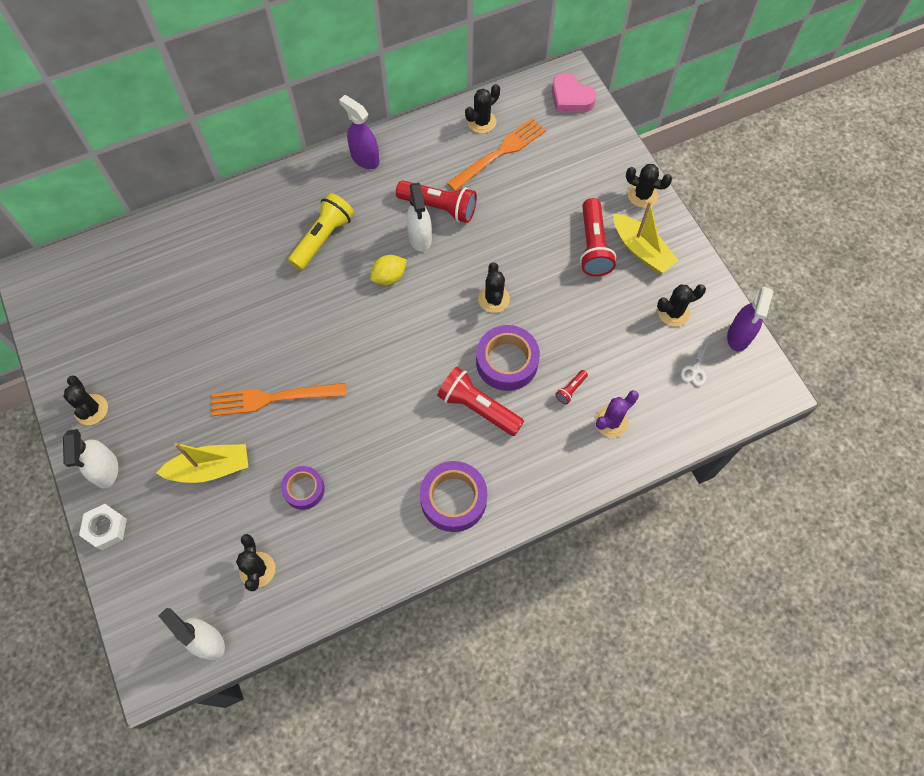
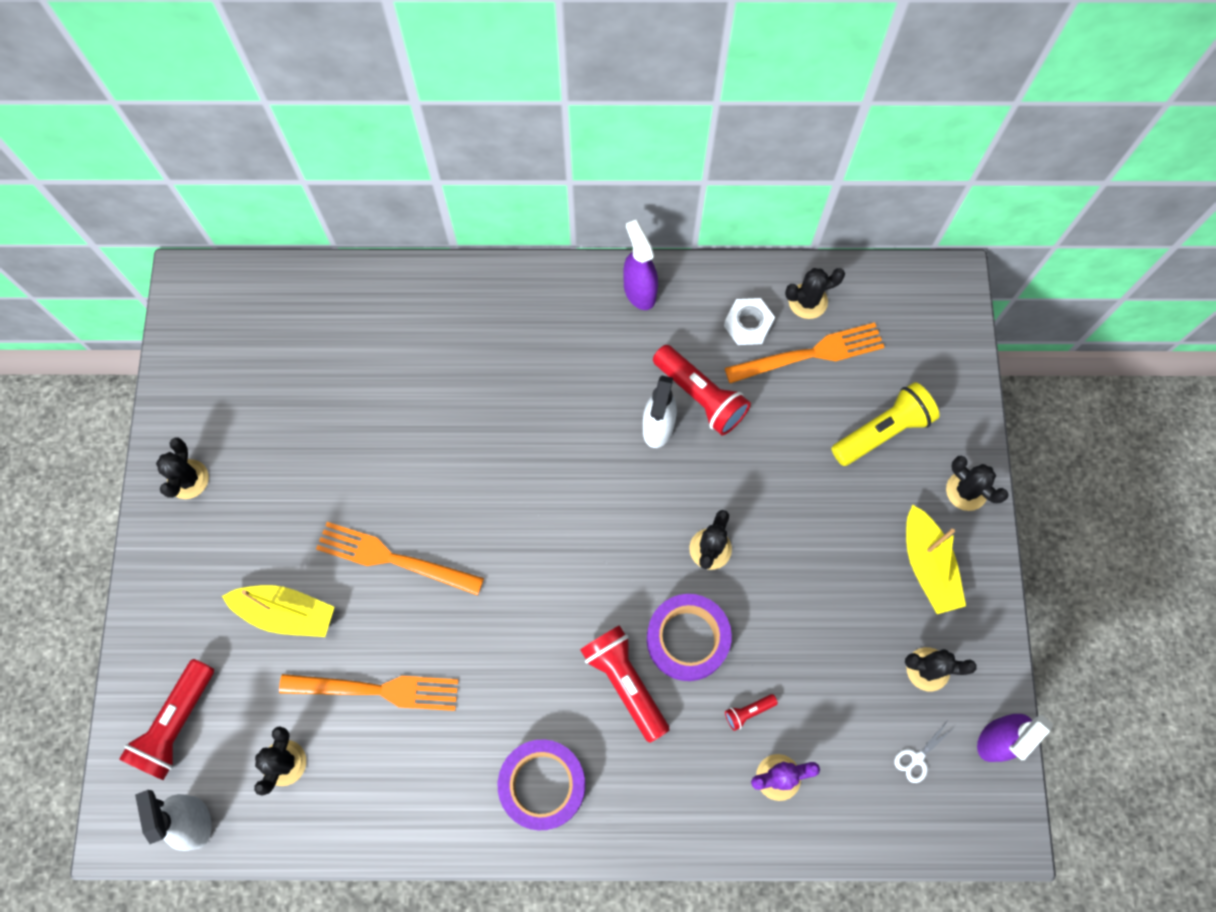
camera: 25 degrees right, 5 degrees up
(106, 470) = (173, 562): white spray bottle -> none
(106, 528) = (144, 632): white nut -> white nut (748, 325)
(304, 489) = (378, 689): purple tape -> orange fork
(323, 238) = (541, 377): yellow flashlight -> yellow flashlight (882, 431)
(389, 277) = (597, 463): yellow lemon -> none
(570, 98) = (938, 315): pink heart -> none
(593, 246) = (868, 533): red flashlight -> red flashlight (177, 724)

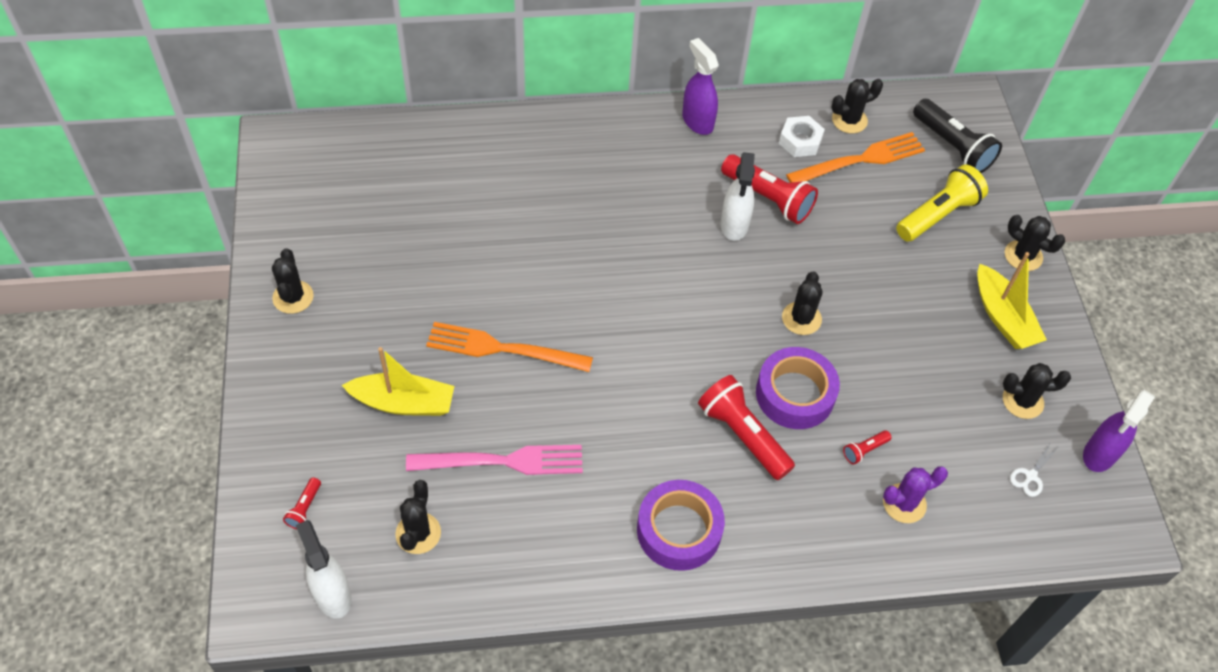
camera: 10 degrees left, 15 degrees down
(177, 724) = (304, 508): red flashlight -> red flashlight, size x0.46
(378, 689) = (503, 461): orange fork -> pink fork
(917, 344) = (952, 146): none -> black flashlight

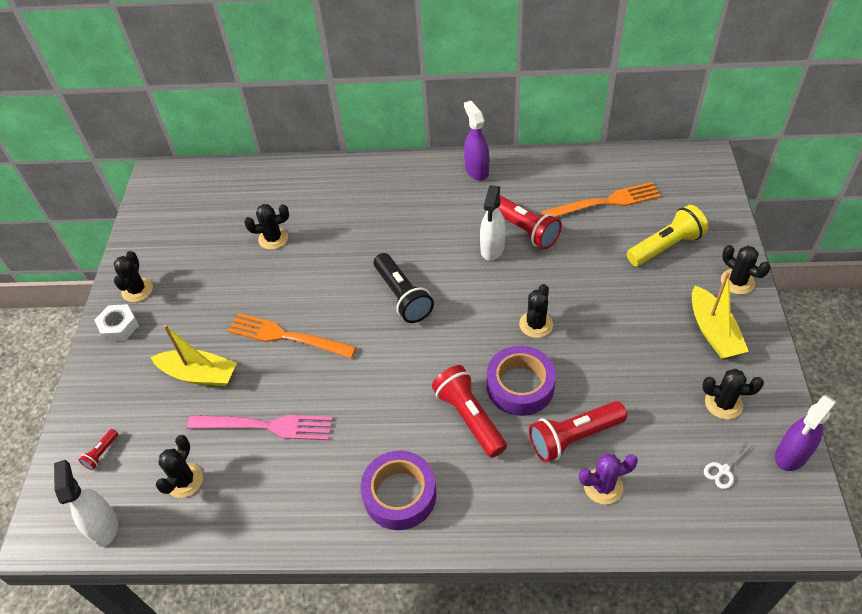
camera: 15 degrees right, 5 degrees down
(800, 141) = (557, 187): white nut -> white nut (119, 326)
(849, 120) = (600, 172): black cactus -> black cactus (273, 238)
(864, 450) = (574, 437): red flashlight -> red flashlight, size x2.20
(952, 146) = (685, 194): black flashlight -> black flashlight (402, 296)

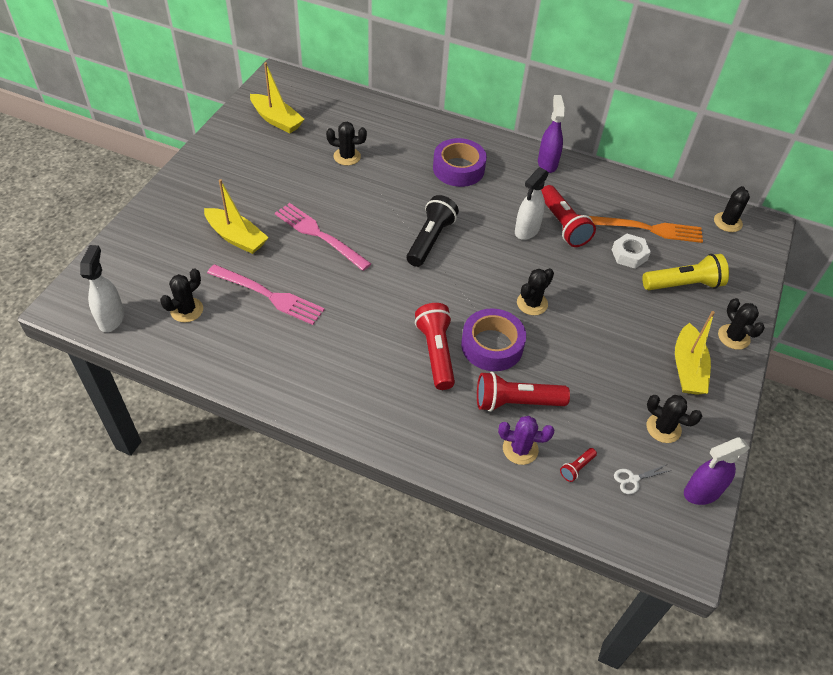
camera: 15 degrees right, 0 degrees up
(101, 453) = (135, 266): red flashlight -> red flashlight (577, 468)
(119, 326) = (192, 179): white nut -> white nut (629, 255)
(137, 290) = (220, 157): black cactus -> black cactus (727, 222)
(179, 226) = (276, 120): none -> yellow boat
(286, 336) = (319, 235): orange fork -> pink fork
(399, 495) = (348, 387): purple tape -> purple tape (458, 169)
(402, 296) = (430, 240): black flashlight -> black flashlight turned 150 degrees counterclockwise

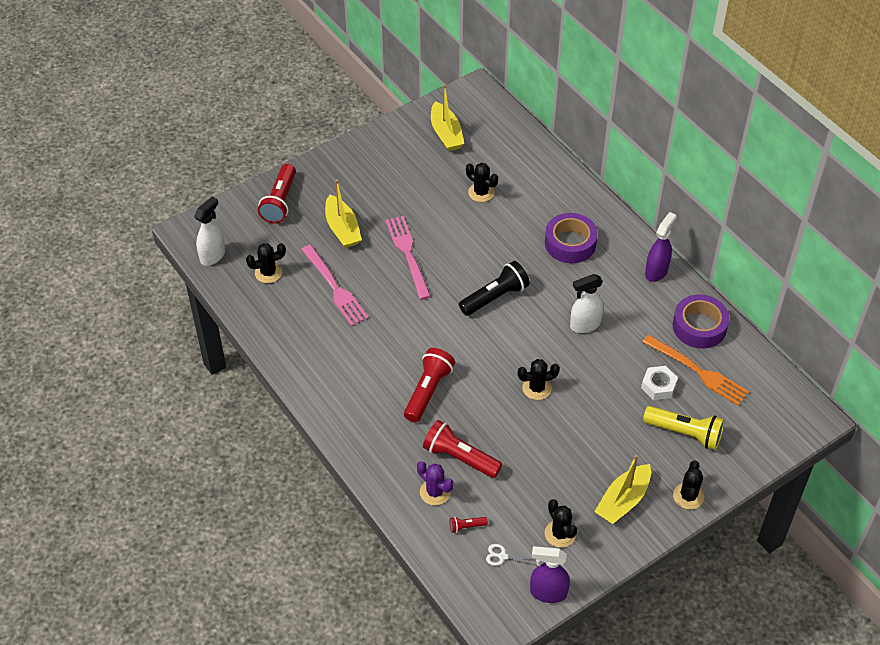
camera: 35 degrees right, 0 degrees up
(492, 345) = (476, 406): purple tape -> purple tape (699, 326)
(563, 225) = (621, 334): red flashlight -> red flashlight (280, 202)
(727, 222) = (781, 398): black cactus -> none

